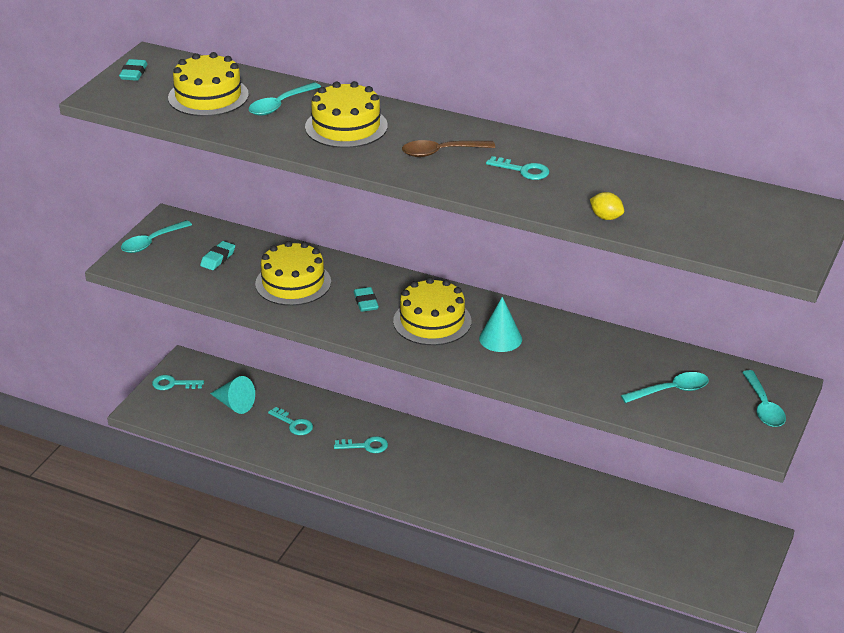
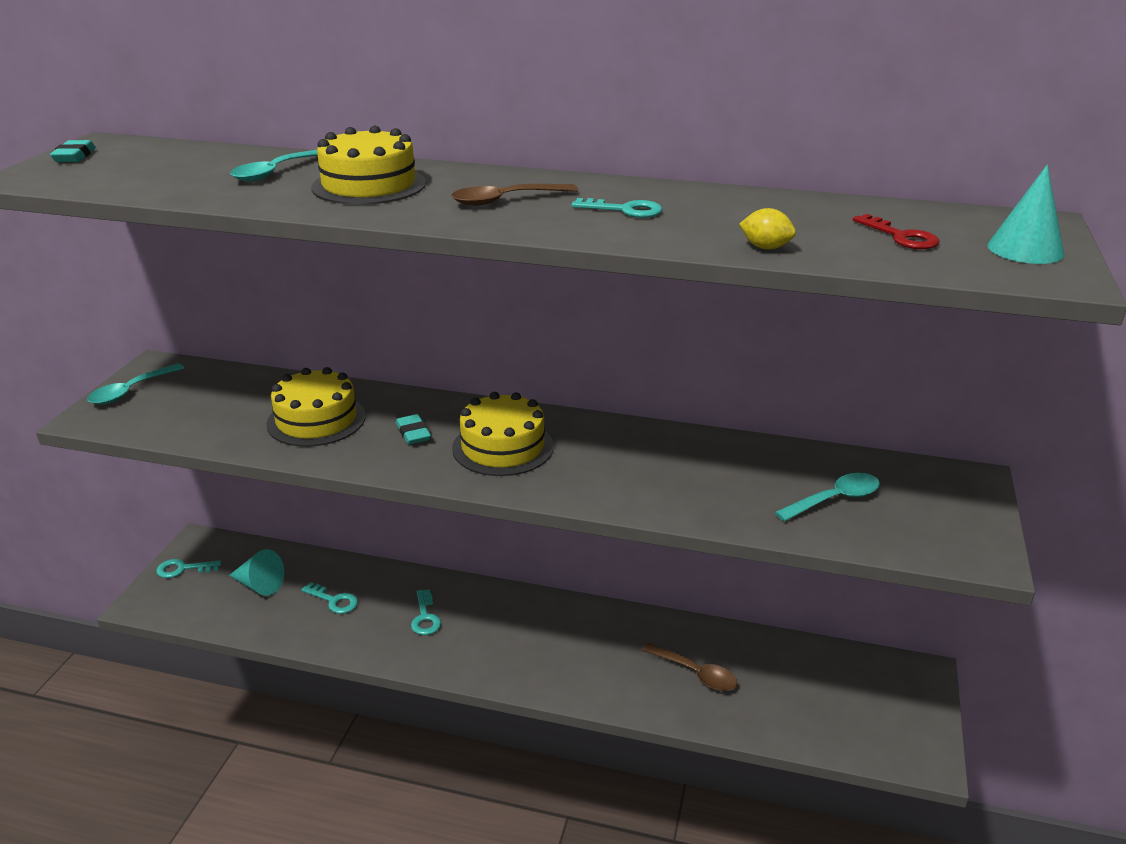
camera: 10 degrees left, 5 degrees down
(208, 96) = (176, 170): yellow cake -> none
(218, 258) = (217, 401): turquoise eraser -> none
(365, 446) = (425, 617): turquoise key -> turquoise key turned 90 degrees clockwise
(500, 338) = (595, 459): turquoise cone -> turquoise cone (1025, 249)
(574, 515) = (695, 673): none -> brown spoon
(706, 216) = (901, 237): none -> red key
(763, 407) = (959, 507): turquoise spoon -> none

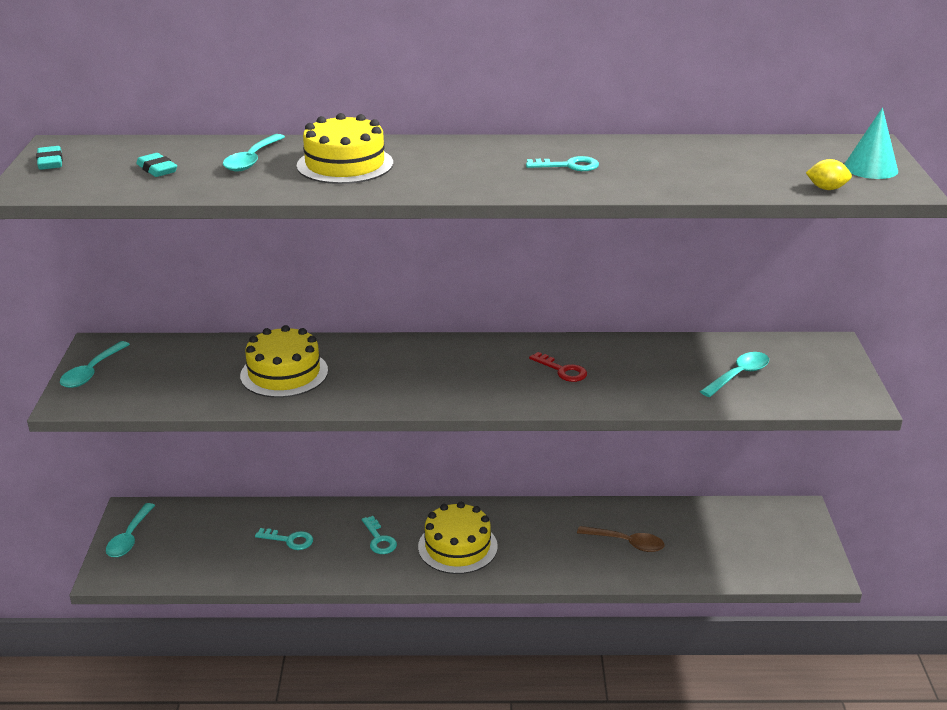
camera: 15 degrees left, 0 degrees up
(183, 569) = (129, 537): turquoise key -> turquoise spoon
(259, 585) = (211, 539): turquoise cone -> none
(413, 433) = (377, 372): turquoise eraser -> turquoise eraser (157, 169)
(503, 447) = (459, 373): yellow cake -> yellow cake (457, 546)
(506, 200) = (469, 167): brown spoon -> none
(765, 247) = (693, 186): yellow lemon -> yellow lemon (826, 188)
(901, 237) = (782, 167): red key -> red key (562, 370)

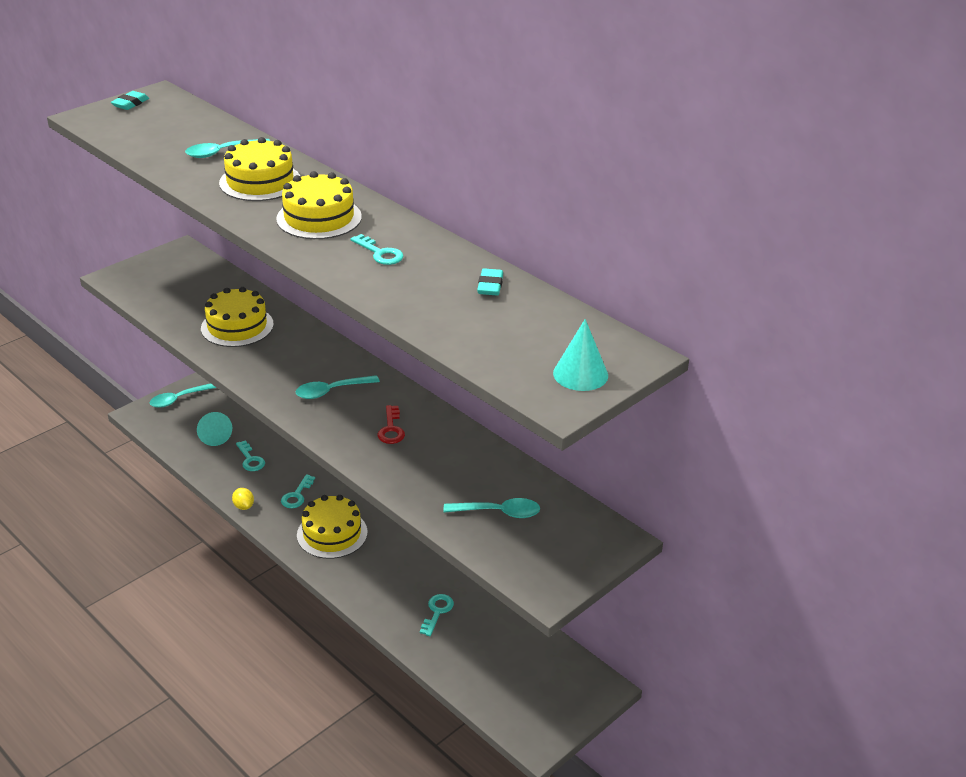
camera: 45 degrees right, 5 degrees up
(92, 372) = (152, 265): turquoise spoon -> turquoise spoon (331, 391)
(157, 169) = (165, 135): turquoise eraser -> turquoise eraser (490, 286)
(220, 543) = (214, 435): none -> turquoise cone
(461, 166) = (319, 218): none -> yellow cake
(626, 543) = (437, 612): brown spoon -> turquoise key
(826, 188) = (501, 369): yellow lemon -> yellow lemon (244, 506)

